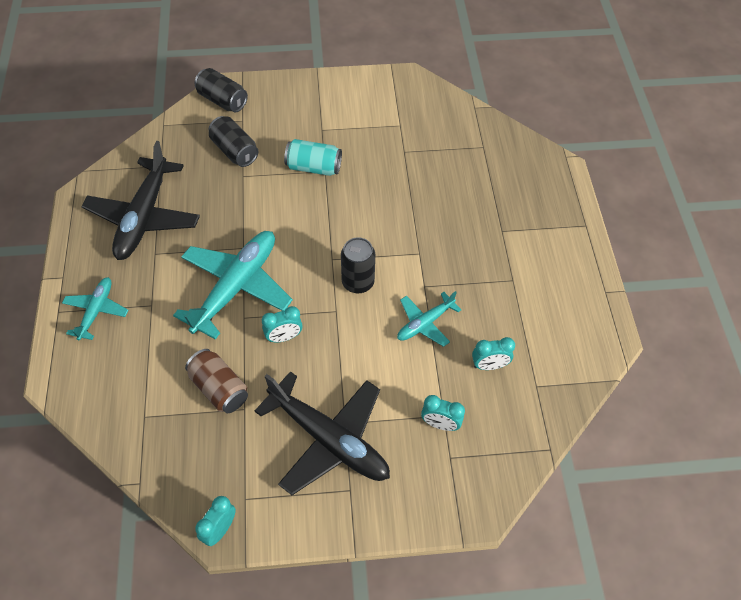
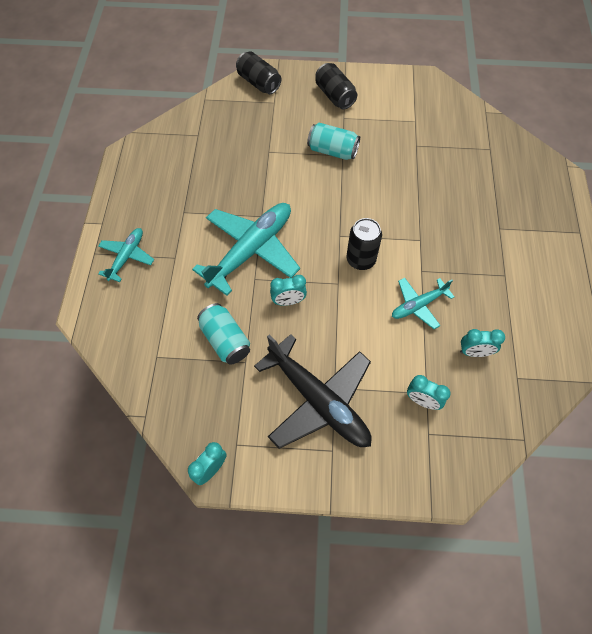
camera: 10 degrees right, 5 degrees up
(144, 217) = (178, 178): black plane -> none
(219, 388) = (225, 340): brown can -> turquoise can
(234, 151) = (264, 129): black can -> black can (335, 96)

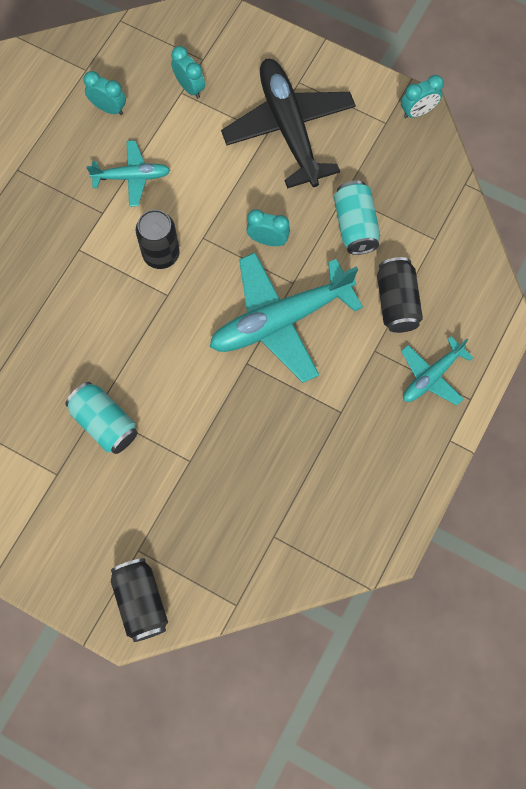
camera: 155 degrees left, 10 degrees up
(335, 96) = (45, 521): black can -> black can (397, 302)

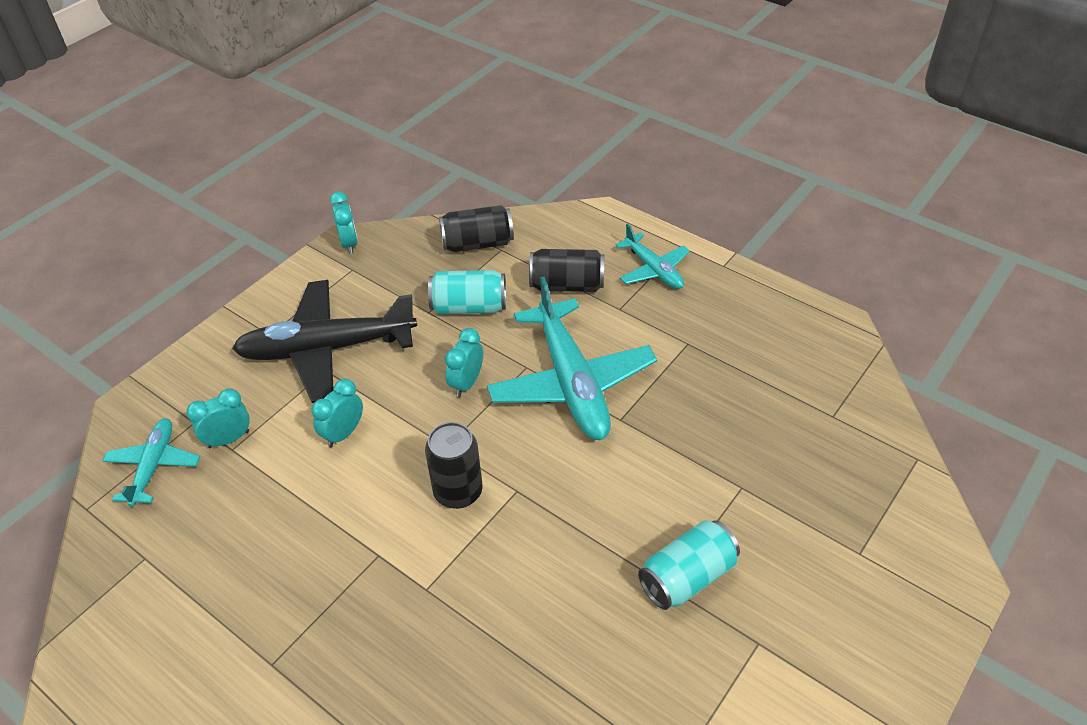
camera: 80 degrees left, 25 degrees down
(108, 108) = (219, 534): turquoise clock -> turquoise clock (343, 433)
(131, 177) = (335, 515): turquoise plane -> turquoise plane (153, 466)
(141, 601) = (926, 555): black can -> black can (477, 244)

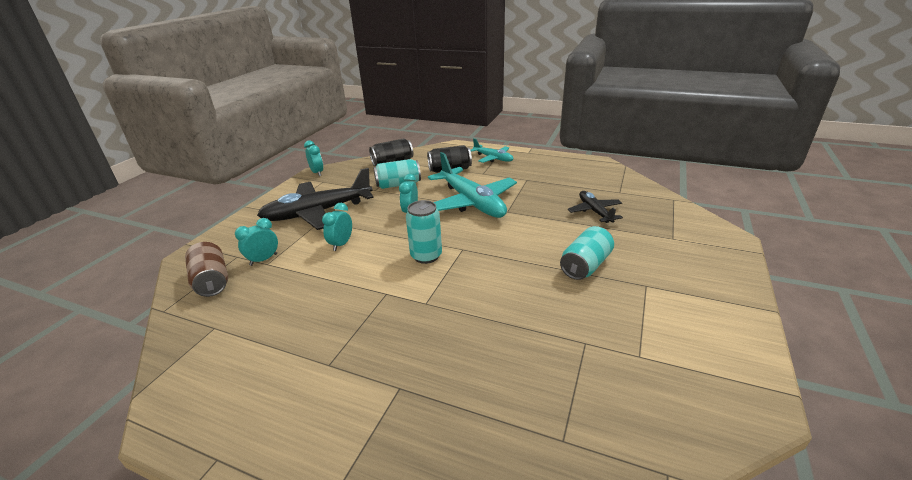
camera: 15 degrees left, 15 degrees down
(153, 466) = (212, 281): turquoise plane -> brown can
(458, 492) = (426, 256): black can -> turquoise can
(763, 456) = (594, 212): none -> black plane

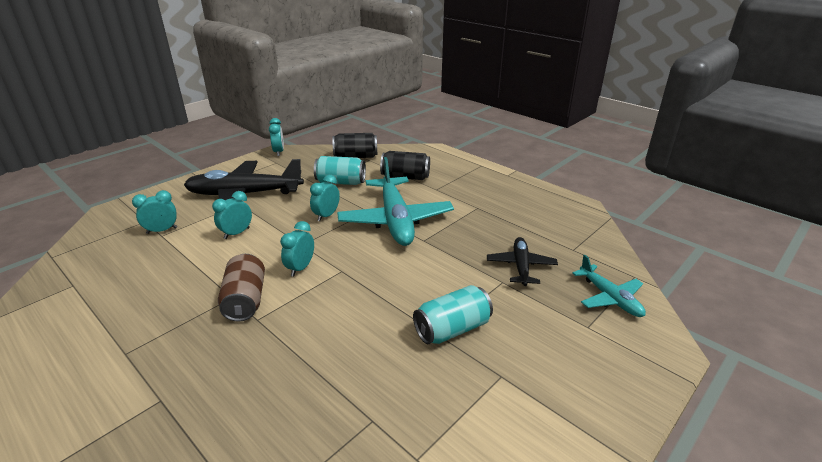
camera: 20 degrees right, 0 degrees up
(212, 281) = (107, 239): brown can -> brown can (245, 300)
(426, 256) = (300, 268): turquoise can -> turquoise clock
(493, 158) = (462, 174): turquoise plane -> turquoise plane (609, 297)

